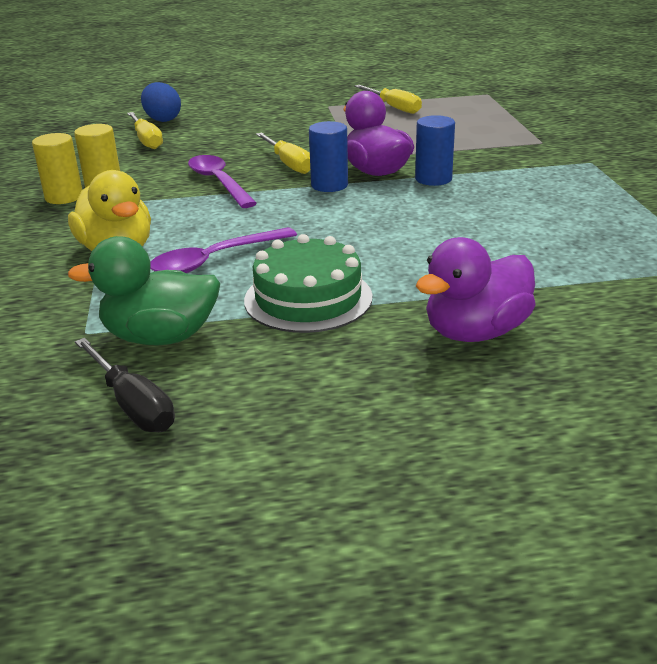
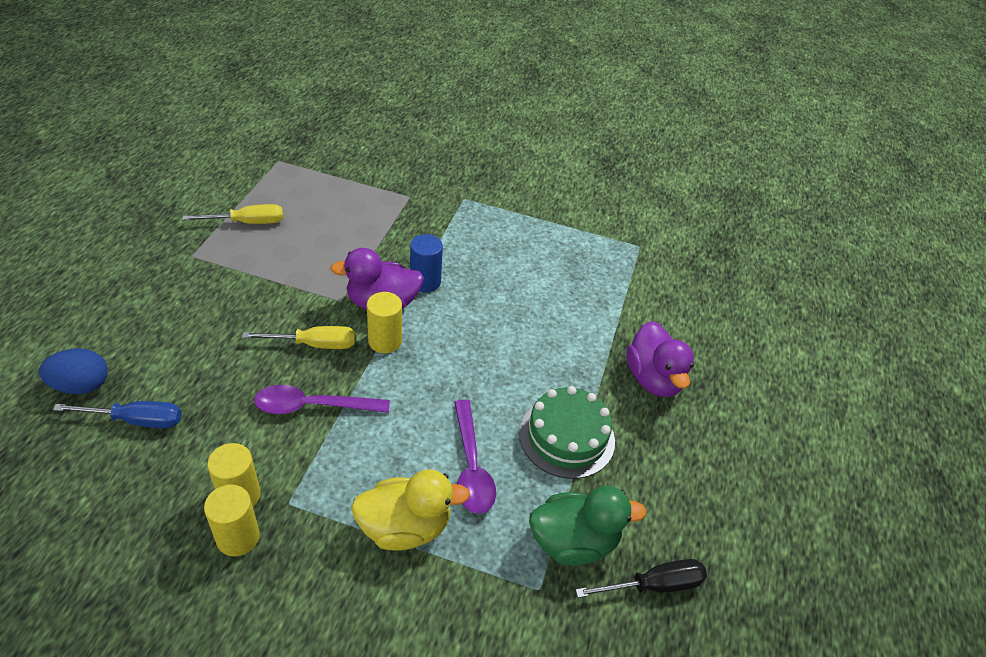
camera: 70 degrees left, 15 degrees up
(147, 140) = (136, 420): yellow screwdriver -> blue screwdriver
(160, 337) = (573, 542): green duck -> green duck turned 120 degrees counterclockwise
(329, 185) = (385, 341): blue cylinder -> yellow cylinder

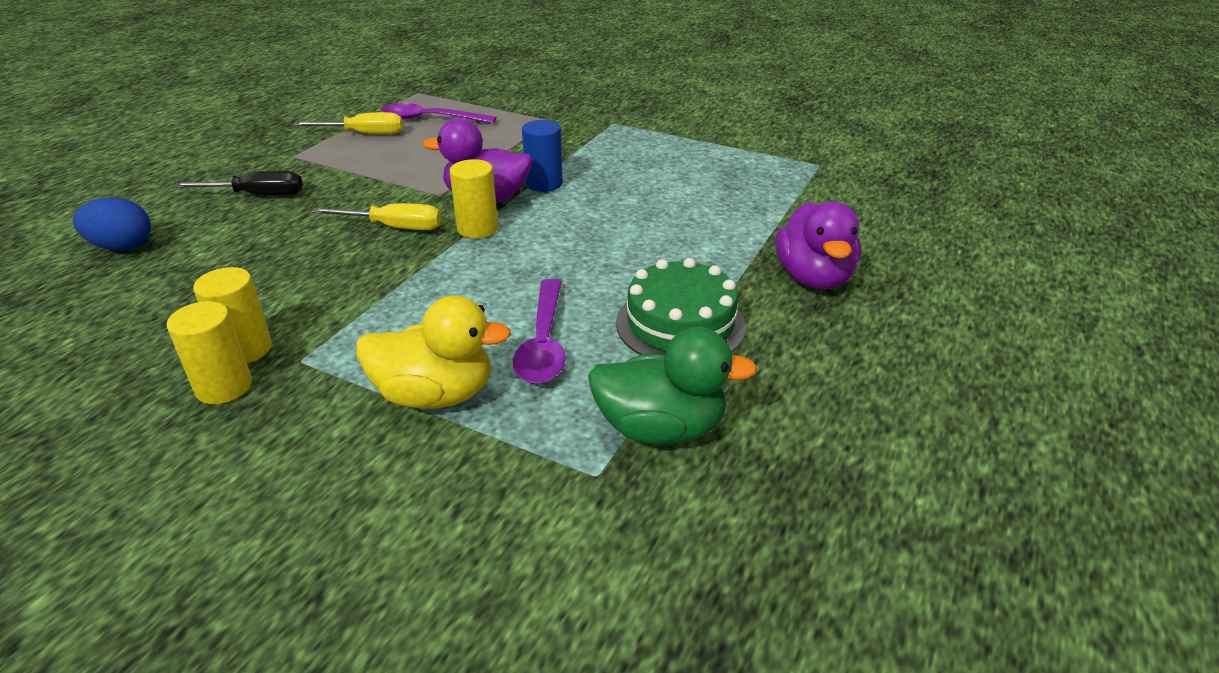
camera: 15 degrees right, 10 degrees down
(136, 420) = (164, 277): blue screwdriver -> none
(312, 406) = (368, 277): purple spoon -> purple spoon (429, 119)
(654, 585) = (769, 487): black screwdriver -> black screwdriver (257, 195)

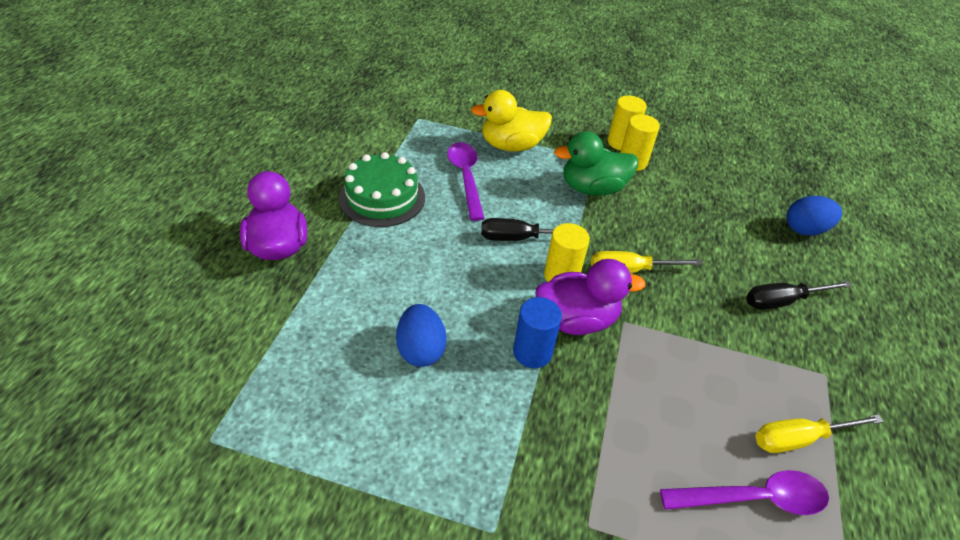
camera: 165 degrees right, 10 degrees up
(503, 264) = (520, 238): none -> black screwdriver
(648, 192) = (421, 350): none -> blue egg
(660, 429) = (390, 137): green duck -> green duck (592, 188)

